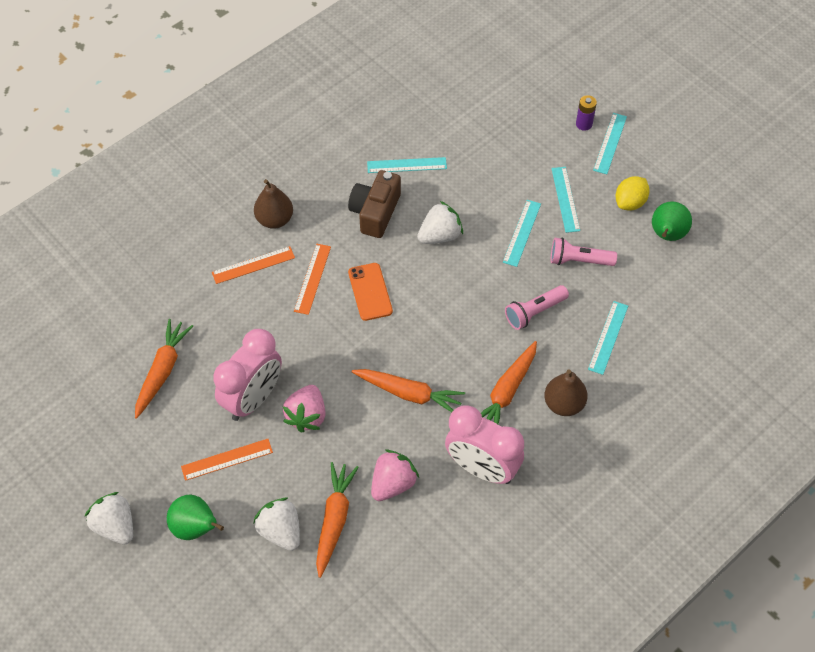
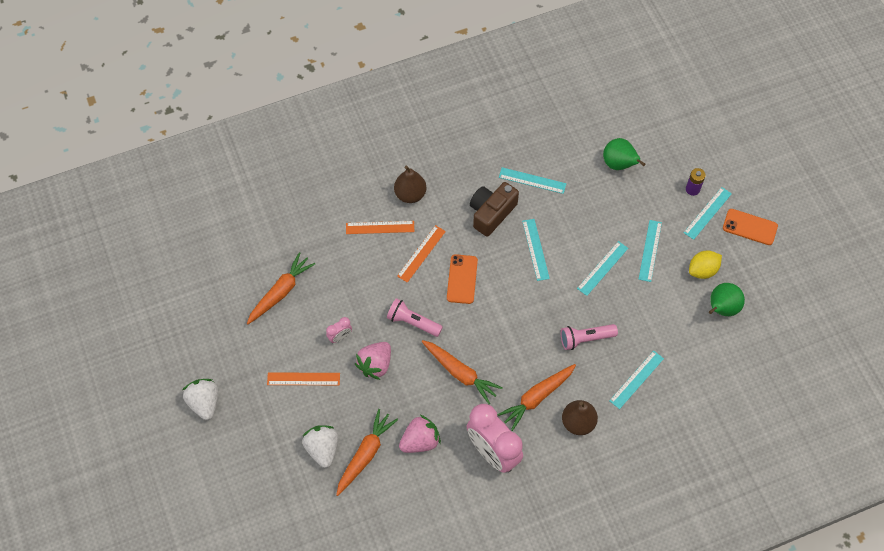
camera: 20 degrees right, 5 degrees up
(195, 528) = (261, 424): green pear -> green pear (619, 164)
(253, 399) = (340, 337): pink clock -> pink clock, size x0.43
(440, 235) = (535, 249): white strawberry -> turquoise ruler
(579, 260) = (639, 307): pink flashlight -> pink flashlight (412, 322)
(660, 144) = (750, 227): none -> orange phone

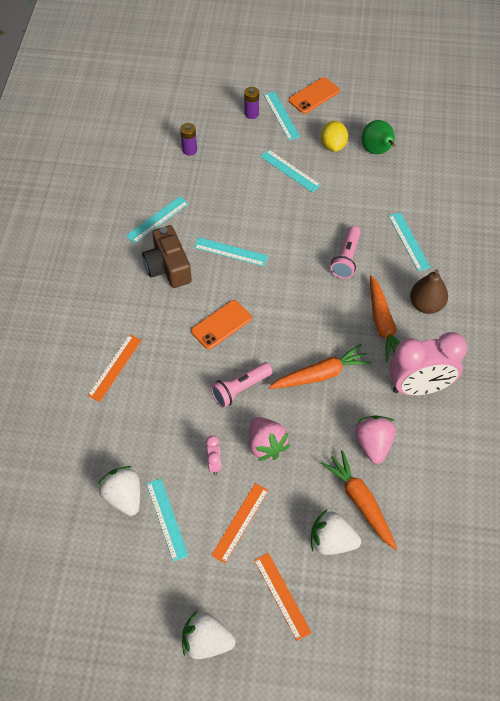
camera: 60 degrees left, 5 degrees down
(280, 292) = (124, 497): orange carrot -> white strawberry
(410, 194) = (97, 323): brown pear -> none
(421, 253) = (169, 345): orange ruler -> orange ruler (282, 596)
(462, 279) = (221, 325): orange phone -> orange phone turned 75 degrees counterclockwise
(602, 268) = (284, 212): turquoise ruler -> turquoise ruler (166, 519)
(619, 164) = (189, 150): green pear -> purple battery

